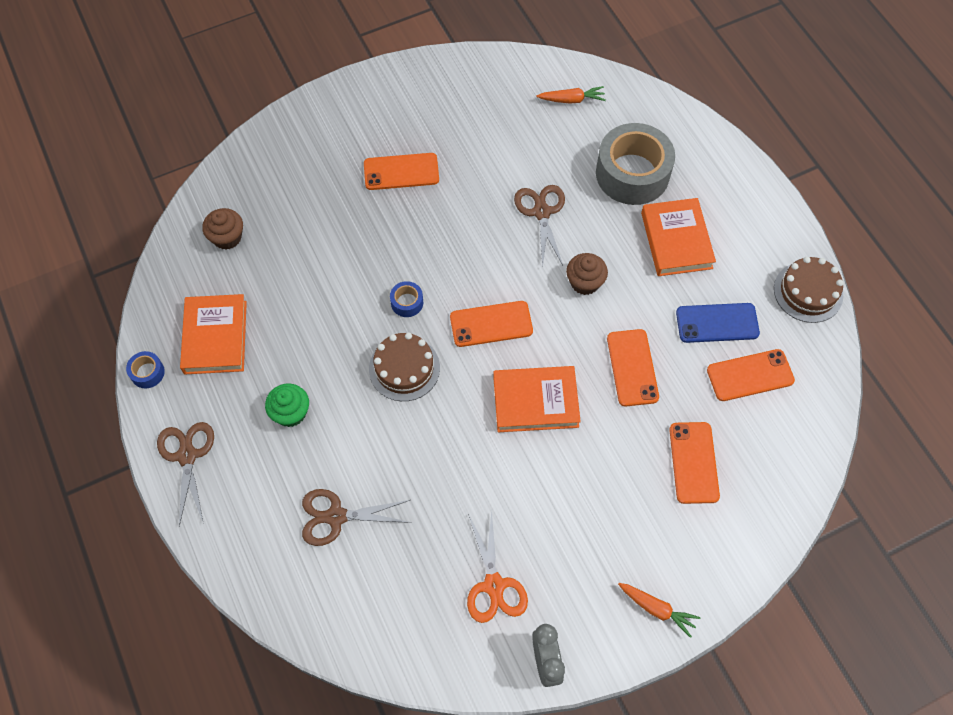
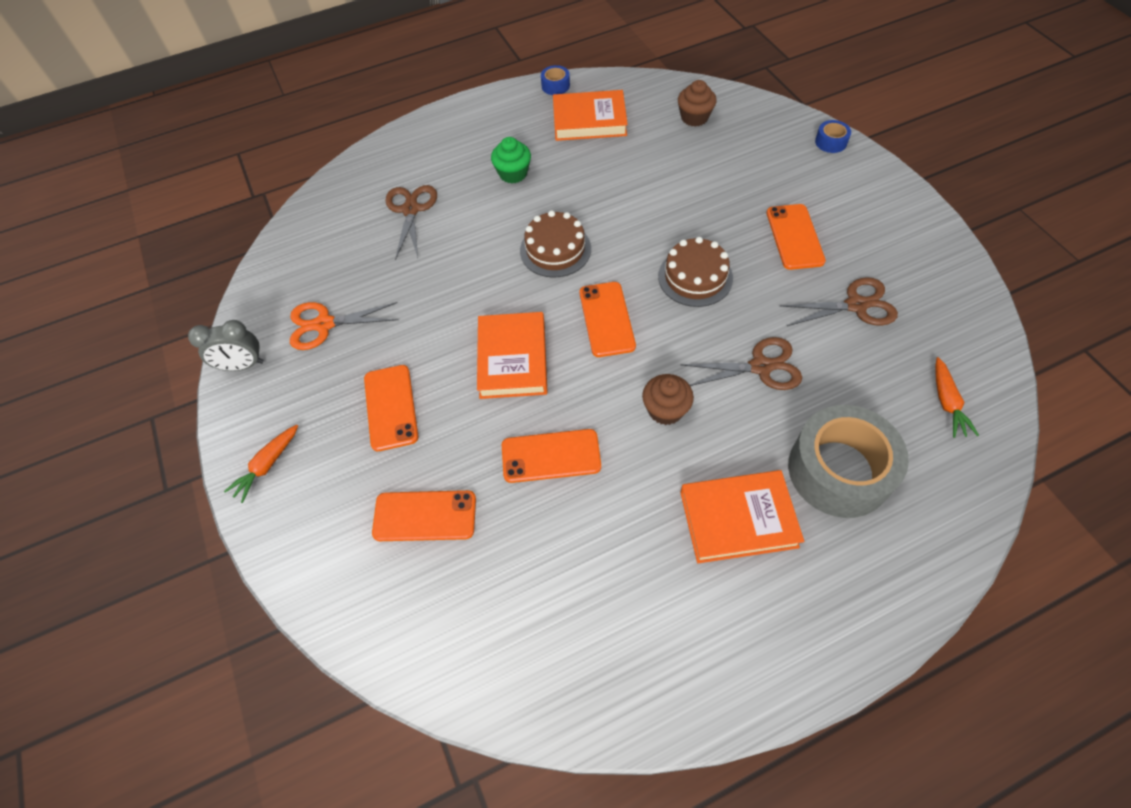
camera: 95 degrees right, 5 degrees down
(187, 456) = (478, 116): brown scissors -> brown scissors (856, 305)
(407, 302) = (630, 248): blue tape -> blue tape (831, 142)
(717, 323) = (613, 561): blue phone -> none
(750, 375) = (536, 596): orange phone -> orange phone (391, 407)
(808, 292) = (668, 698): brown cake -> brown cake (695, 277)

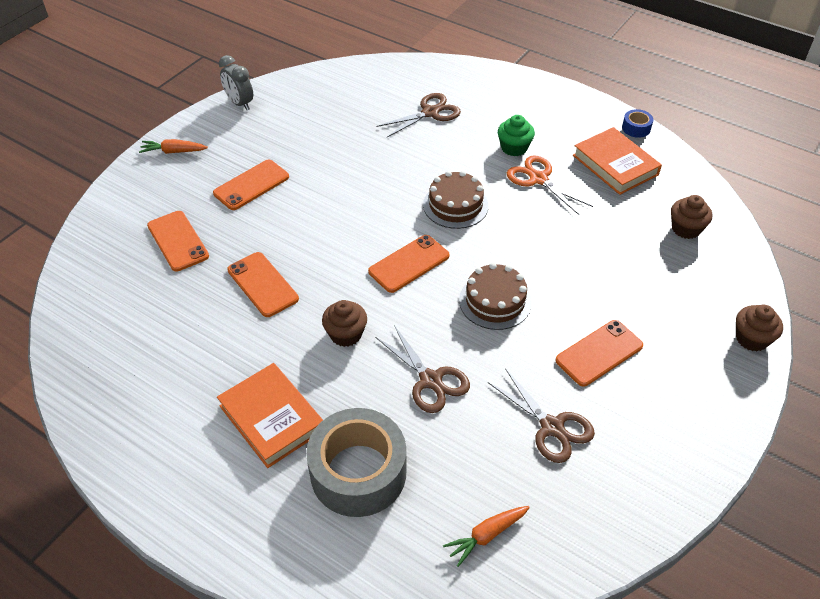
camera: 55 degrees right, 10 degrees down
(324, 324) = (297, 122): orange scissors -> orange scissors (538, 179)
(513, 359) = (333, 227): orange book -> none
(831, 142) = (751, 338): blue tape -> brown cupcake

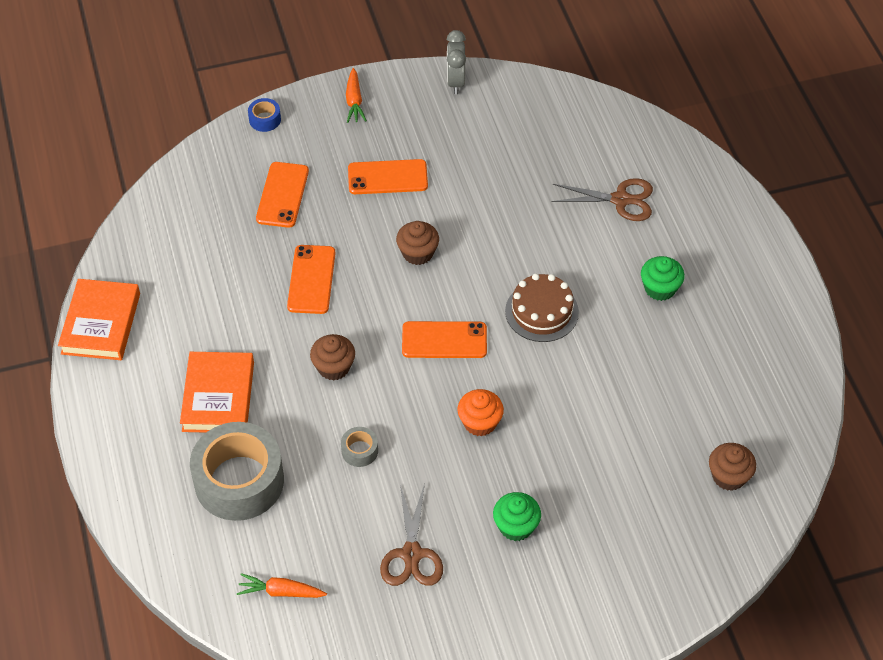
camera: 40 degrees right, 5 degrees up
(173, 151) = (354, 101): orange carrot -> orange carrot turned 135 degrees counterclockwise
(430, 380) = (359, 451): brown scissors -> grey tape
(495, 301) = (480, 422): brown cake -> orange cupcake
(538, 179) = (646, 335): orange scissors -> none
(599, 353) = (516, 526): orange phone -> green cupcake
(615, 165) = (738, 370): orange book -> orange book (101, 323)
(636, 128) = (808, 345): blue tape -> blue tape (265, 119)
(751, 338) = (662, 610): brown cupcake -> brown cupcake (418, 253)

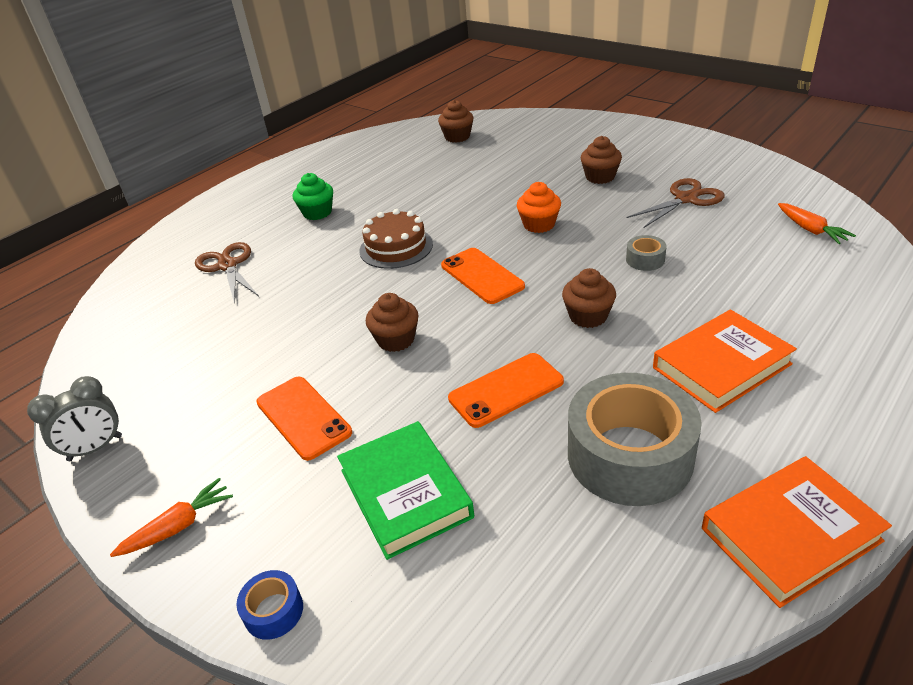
camera: 120 degrees left, 15 degrees down
(239, 481) = (772, 300): grey tape -> grey tape (629, 455)
(282, 195) = (405, 493): orange phone -> green book
(516, 526) = (600, 177): green cupcake -> brown cupcake

